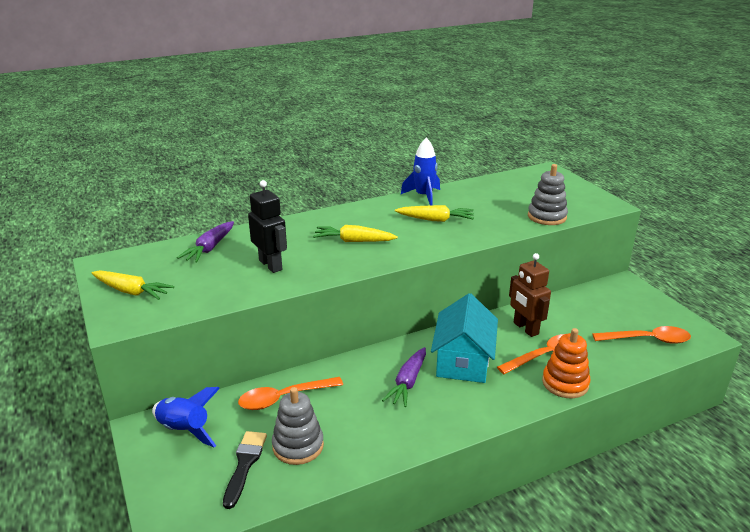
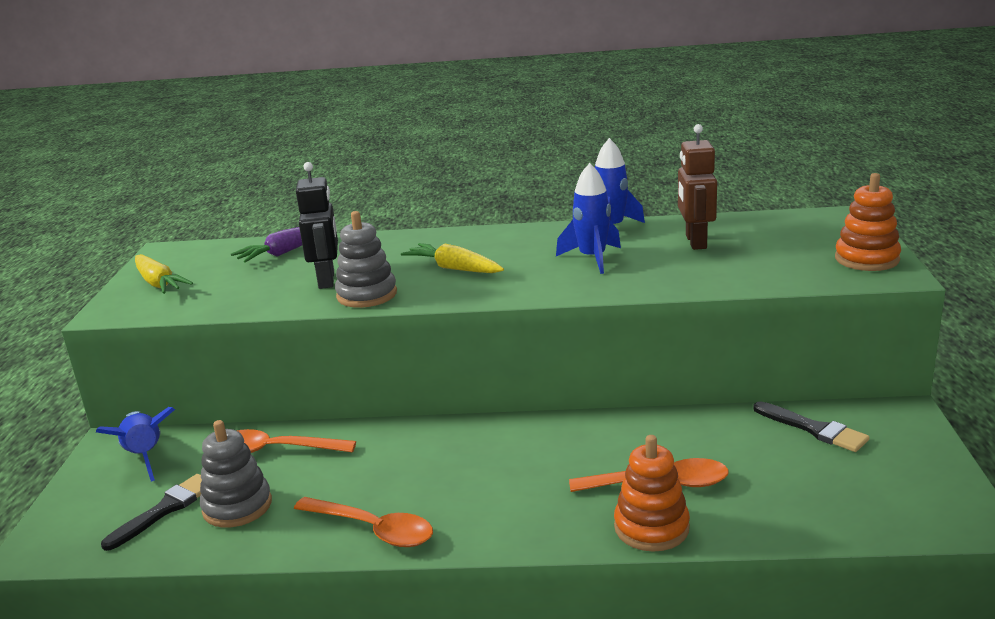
camera: 30 degrees right, 5 degrees down
(407, 383) = (434, 470): purple carrot -> none
(436, 220) = (592, 259): yellow carrot -> blue rocket
(463, 361) = (533, 462): turquoise house -> none
(525, 328) = (667, 441): brown robot -> brown robot (695, 242)
(547, 216) = (764, 277): grey stacking toy -> grey stacking toy (367, 295)
(586, 197) = (866, 259): none -> orange stacking toy
(592, 302) = (814, 429): none -> black brush
(647, 340) = (854, 502): orange spoon -> orange spoon (372, 529)

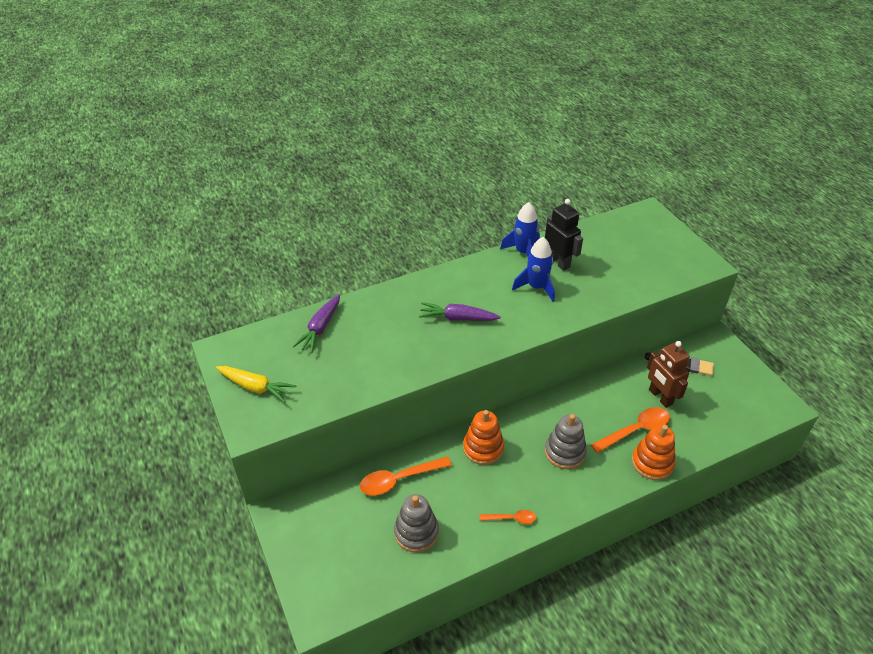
camera: 30 degrees left, 20 degrees up
(145, 456) = (315, 515): blue rocket -> none
(165, 509) = (372, 552): black brush -> none
(327, 280) = (381, 352): black robot -> black robot (558, 262)
(367, 295) = (423, 360): grey stacking toy -> grey stacking toy (564, 452)
(372, 529) = (511, 519): orange spoon -> orange spoon, size x0.57
(454, 268) = (457, 318): yellow carrot -> purple carrot
(695, 242) = (584, 256): brown robot -> brown robot (660, 397)
(866, 259) = (686, 253): orange stacking toy -> orange stacking toy (483, 448)

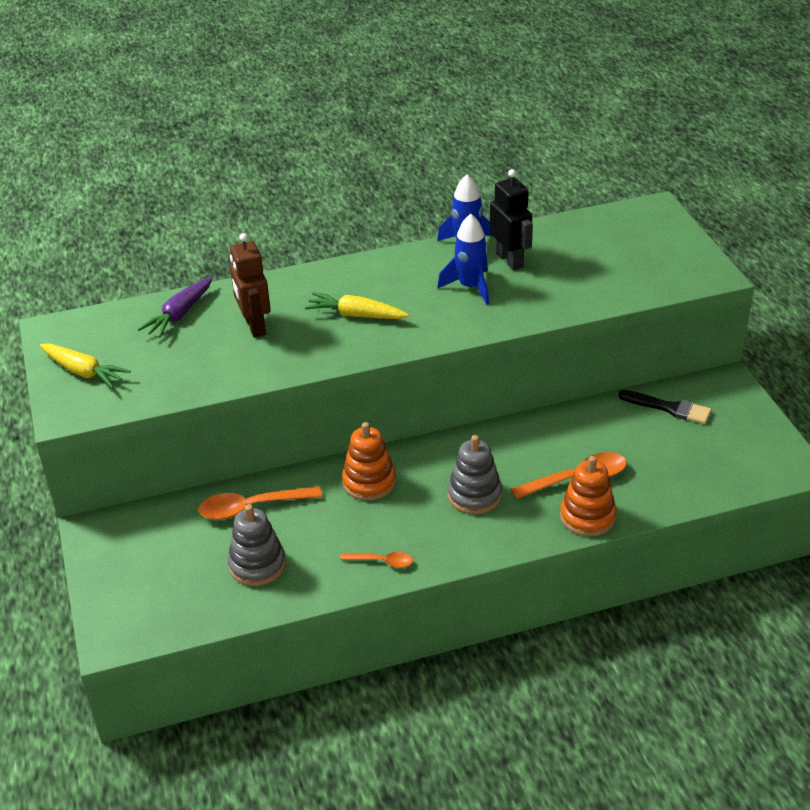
camera: 10 degrees right, 5 degrees down
(457, 318) = (356, 315): purple carrot -> yellow carrot
(660, 397) = (624, 443): brown robot -> brown robot (254, 326)

